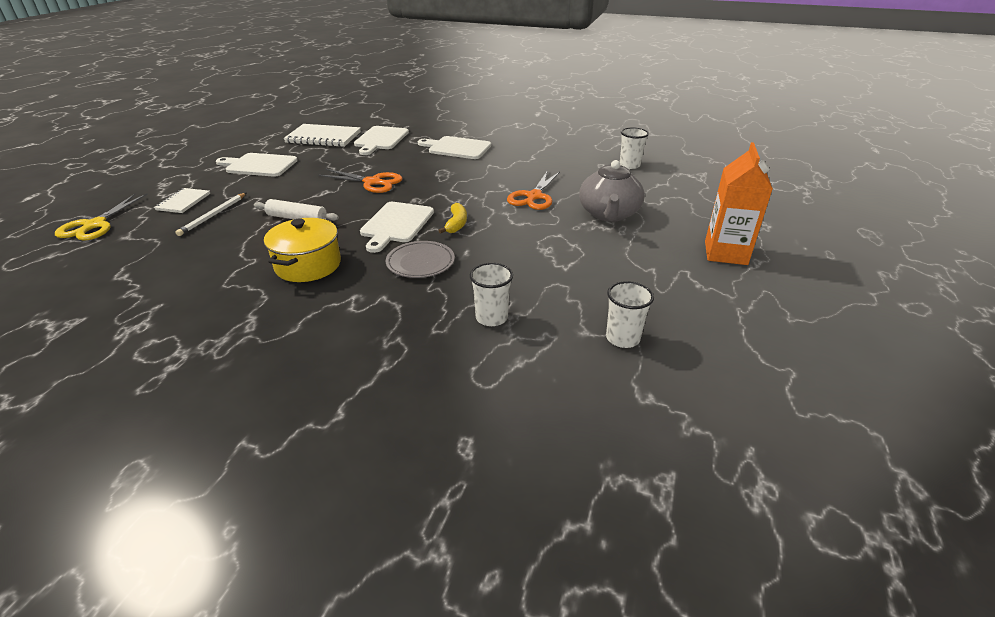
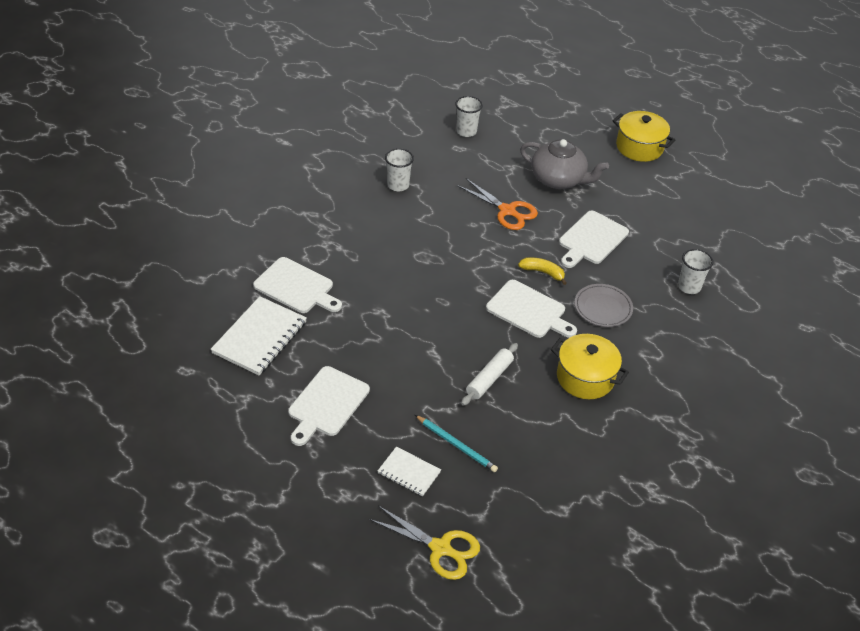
camera: 75 degrees left, 10 degrees up
(213, 215) = (456, 445): white pencil -> turquoise pencil
(372, 182) = (424, 313): orange scissors -> none
(457, 148) = (360, 231): white cutting board -> white cutting board (591, 239)
(622, 338) = (726, 234): white cup -> white cup (398, 185)
(725, 253) = (639, 147): orange carton -> yellow pot

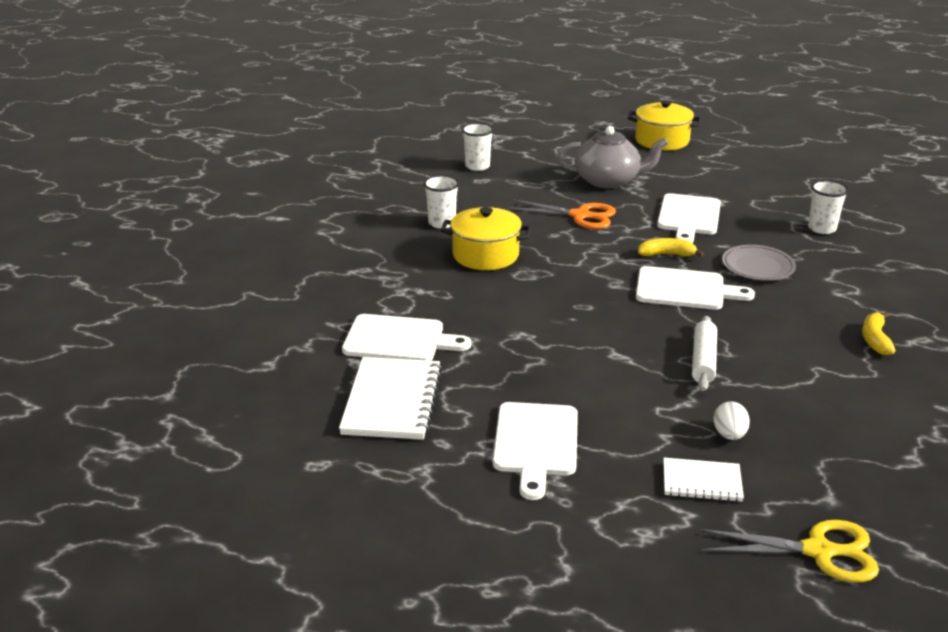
camera: 20 degrees left, 15 degrees down
(456, 445) = (729, 435): turquoise pencil -> white egg
(585, 377) = (803, 329): yellow pot -> yellow pot (485, 255)
(630, 405) = (875, 339): none -> yellow banana

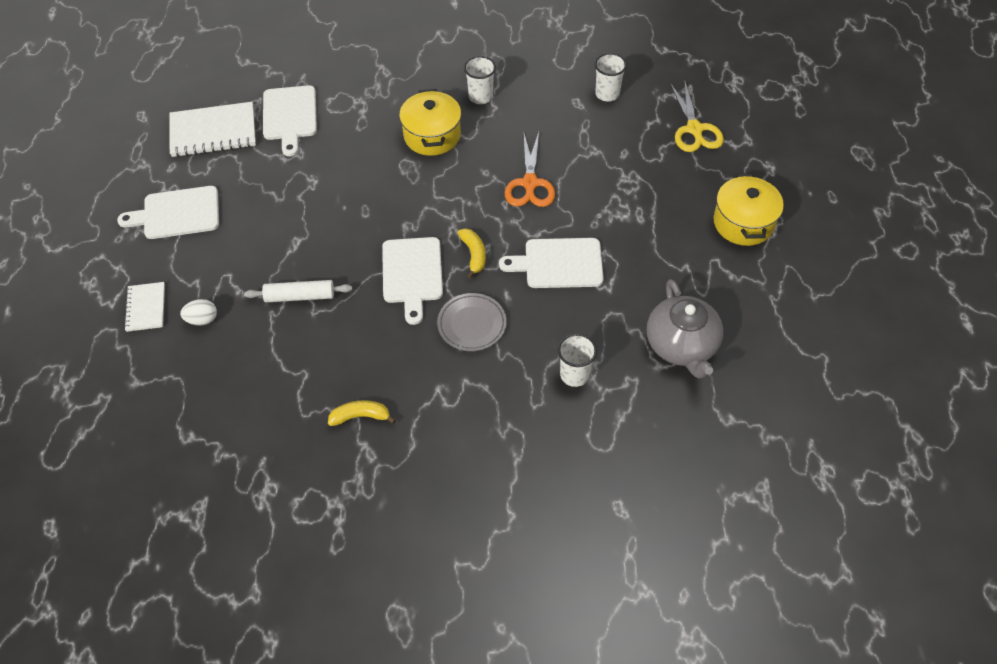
camera: 75 degrees right, 25 degrees up
(608, 180) = (618, 192): grey teapot -> grey teapot (682, 345)
(818, 551) = (80, 376): yellow scissors -> yellow scissors (694, 129)

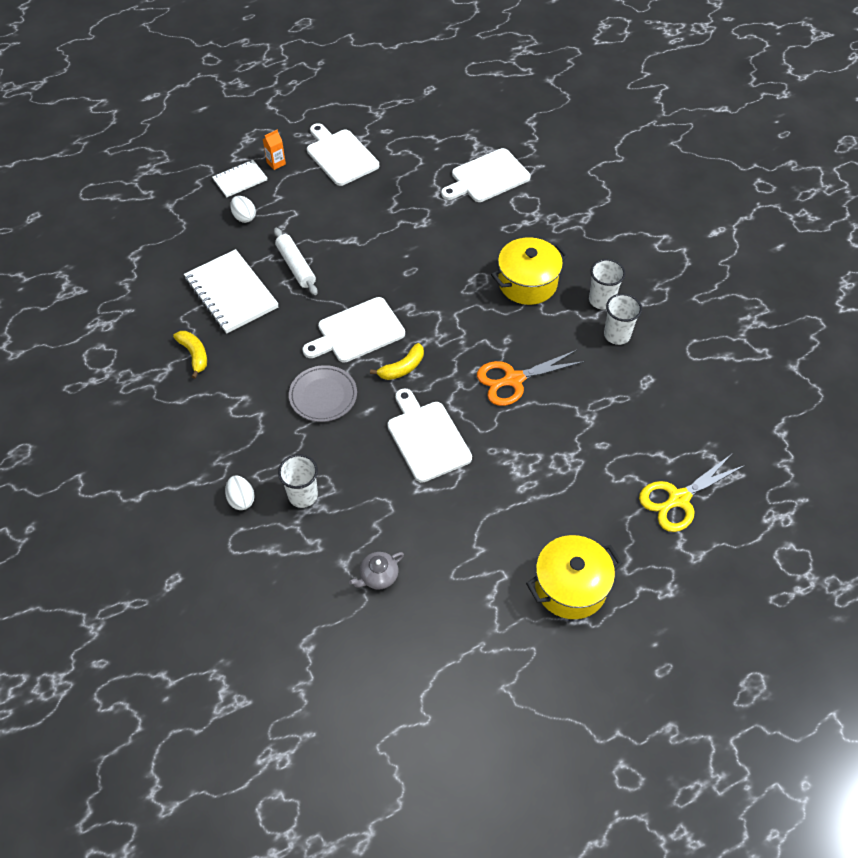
camera: 65 degrees right, 0 degrees up
(146, 269) = (276, 163): none -> orange carton
(213, 132) = (439, 138): white notebook -> white notebook (231, 293)
(556, 425) = (241, 499): none -> white egg
(607, 94) = (677, 402): white cup -> white cup (617, 335)
(682, 345) = (378, 576): grey teapot -> grey teapot, size x0.48

